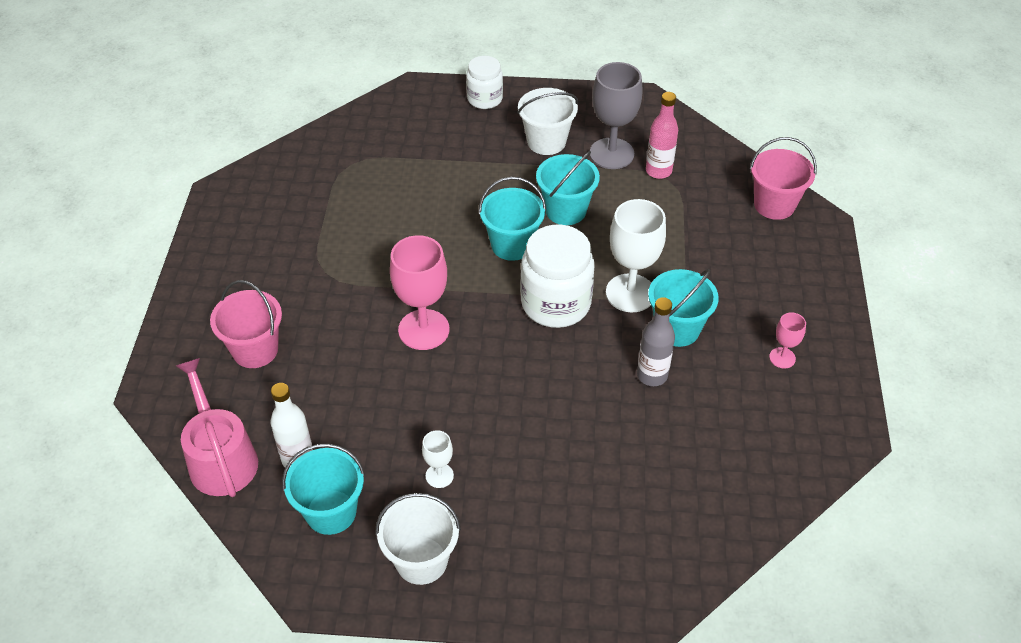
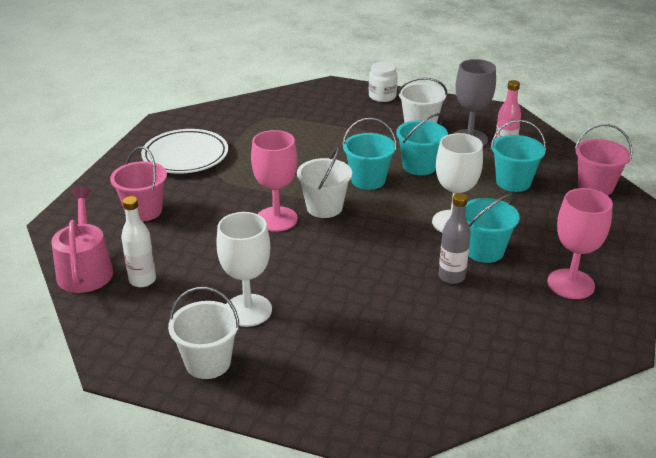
camera: 15 degrees right, 15 degrees down
(272, 247) = (185, 156): none -> white plate
(331, 512) = (151, 317): turquoise bucket -> turquoise bucket (513, 182)
(439, 475) = (248, 310): white goblet -> white goblet, size x2.01
(474, 299) = (324, 207): none -> white bucket
(556, 303) = (388, 220): white jar -> none
(782, 358) = (570, 284): pink goblet -> pink goblet, size x2.01

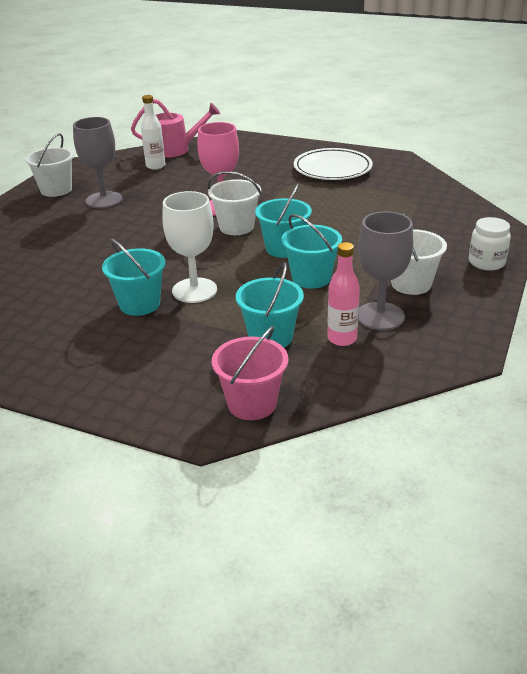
camera: 95 degrees right, 0 degrees up
(143, 211) = (245, 160): pink bucket -> none
(248, 310) = (104, 200): white goblet -> grey goblet
(451, 277) = (106, 283): grey bottle -> none
(570, 284) = (63, 350): pink goblet -> none

